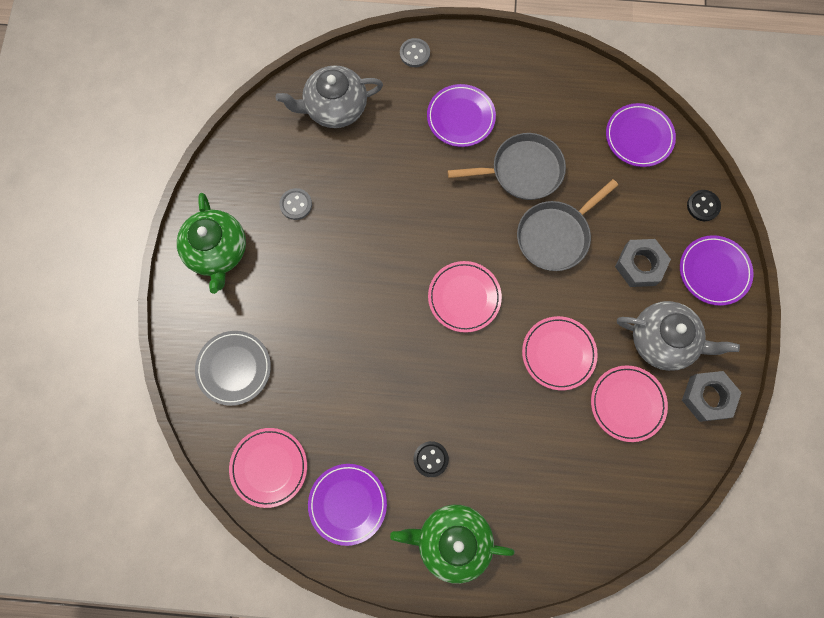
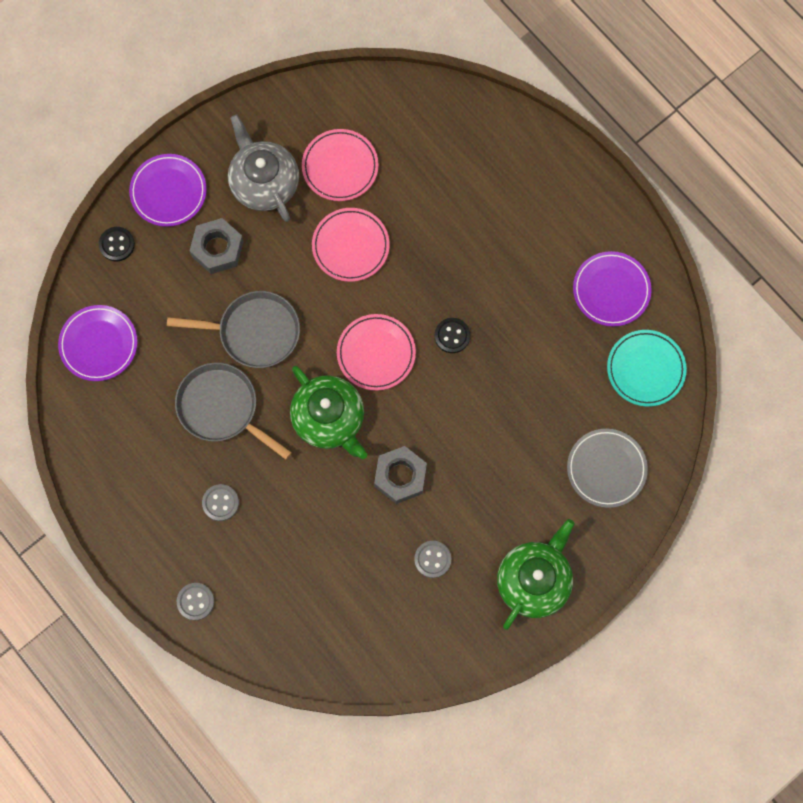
camera: 135 degrees left, 0 degrees up
(269, 467) = (645, 369): pink plate -> turquoise plate
(335, 107) = (315, 618): grey teapot -> none
(430, 459) = (521, 264): black button -> black button (452, 336)
(452, 541) = (560, 197): green teapot -> green teapot (329, 419)
(461, 117) = (220, 503): purple plate -> grey button
(707, 397) = (278, 117): grey nut -> grey nut (400, 476)

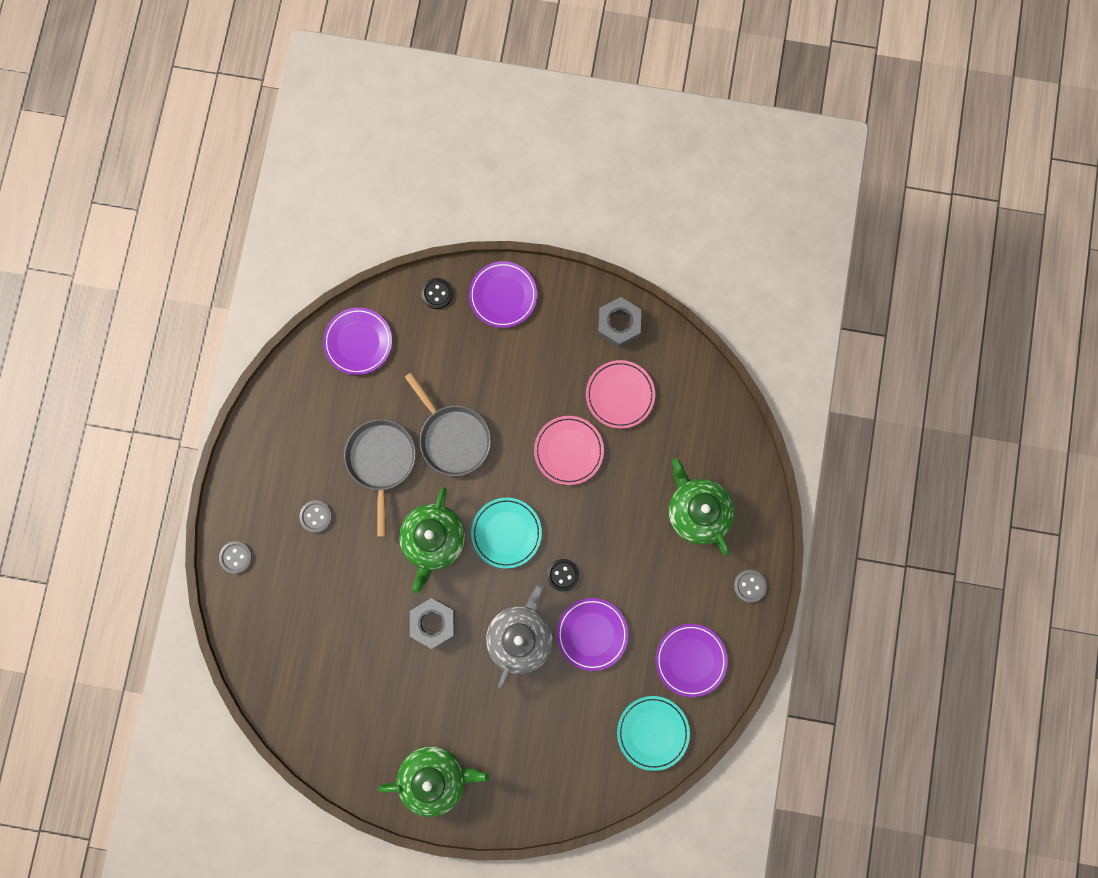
camera: 50 degrees right, 5 degrees up
(217, 249) = (490, 363): grey nut -> grey nut (619, 324)
(264, 182) = (564, 353): grey teapot -> grey teapot (520, 637)
(376, 353) = (506, 533): pink plate -> turquoise plate
(432, 559) = (393, 694): grey button -> grey button (749, 586)
(492, 185) = (697, 511): none -> green teapot
(522, 352) = (592, 634): none -> purple plate
(606, 469) = (556, 763): grey plate -> none

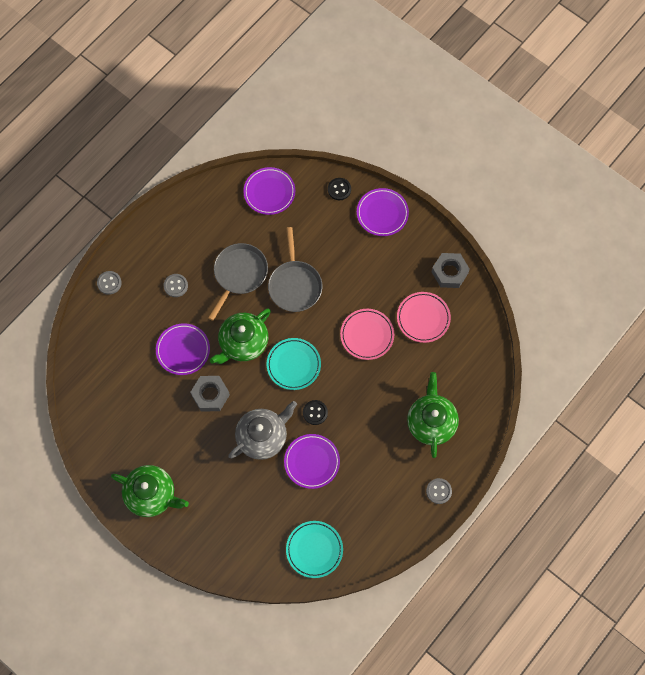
camera: 30 degrees right, 10 degrees down
(690, 660) = (369, 517): purple plate -> purple plate (183, 350)

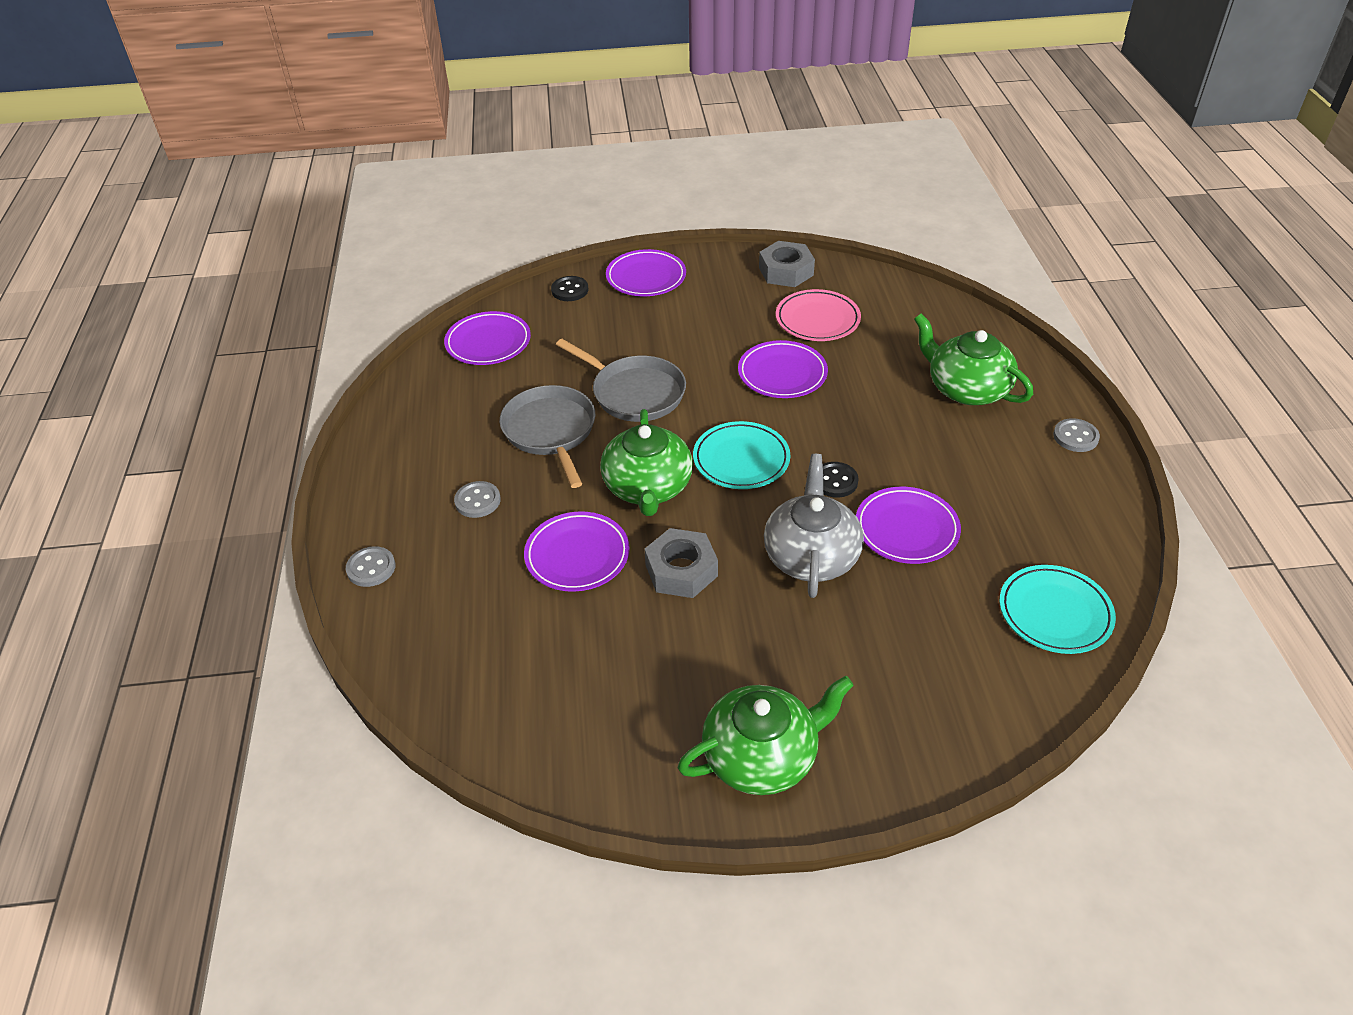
camera: 45 degrees left, 25 degrees down
(367, 335) = (782, 373): pink plate -> purple plate

